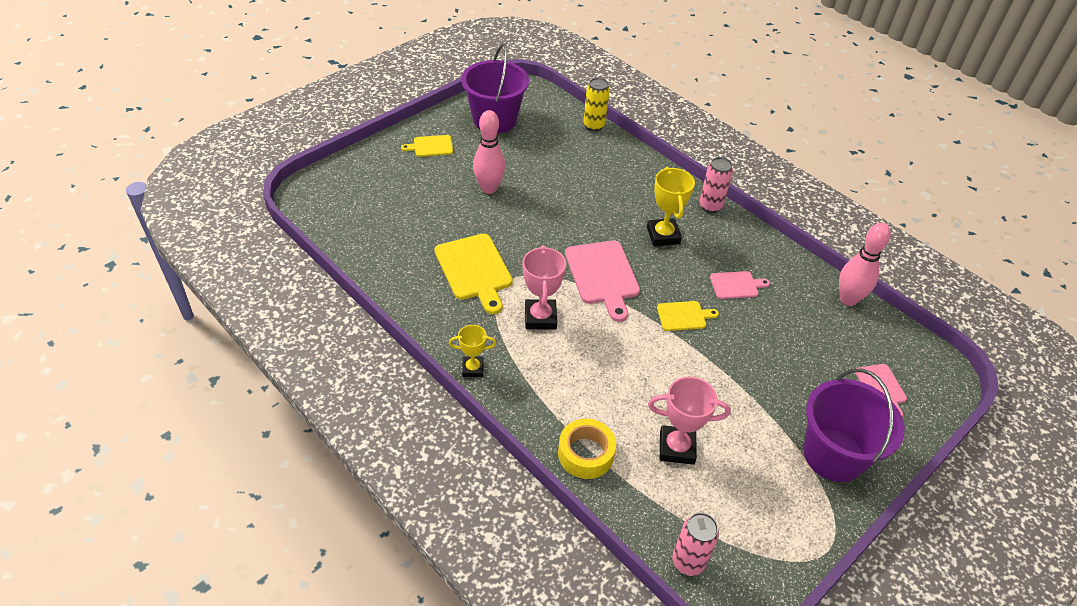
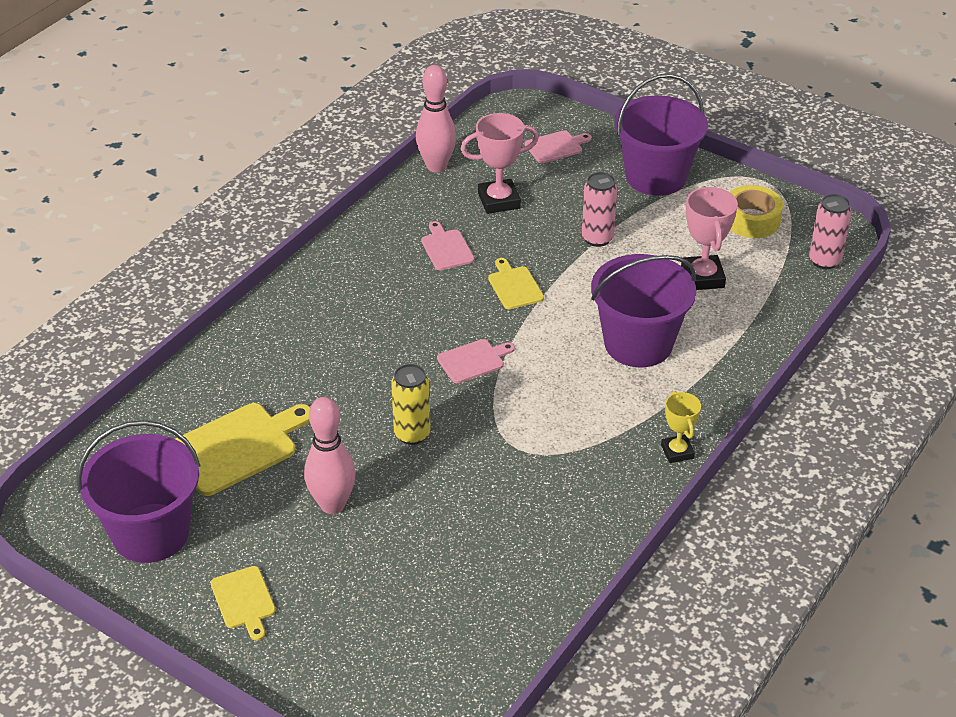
camera: 100 degrees left, 5 degrees down
(474, 270) = (510, 485): yellow cutting board -> yellow cutting board (237, 447)
(540, 317) = (569, 406): pink trophy -> pink trophy (499, 201)
(585, 454) = (745, 341): yellow tape -> yellow tape (751, 220)
(594, 125) = (144, 411): yellow can -> yellow can (412, 434)
(599, 377) = (638, 344): none -> purple bucket
(602, 275) = (473, 360): pink cutting board -> pink cutting board, size x0.56
(663, 235) = (378, 315): yellow trophy -> none
(710, 206) = (305, 277): pink can -> pink can (597, 238)

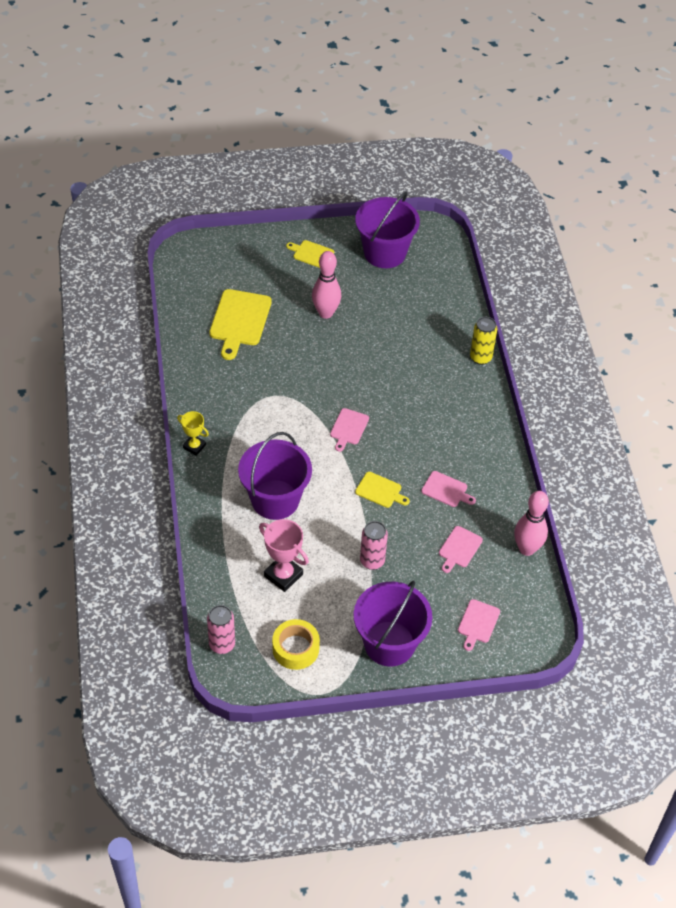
camera: 135 degrees right, 10 degrees up
(237, 447) = (401, 309): yellow cutting board -> yellow cutting board (239, 320)
(412, 434) = (331, 368): yellow can -> yellow can (480, 357)
(499, 201) = (459, 548): pink trophy -> pink cutting board

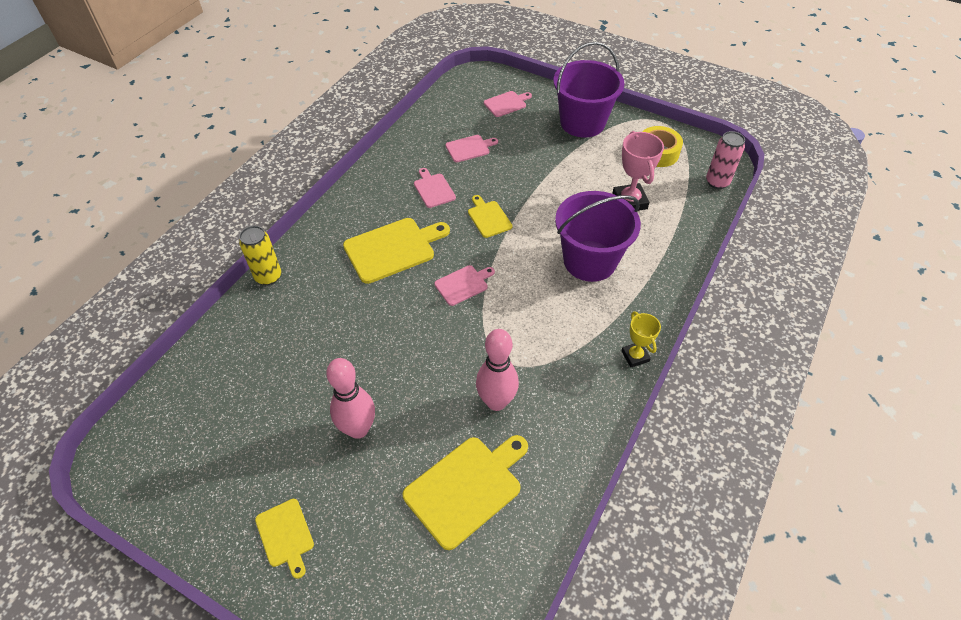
camera: 140 degrees left, 0 degrees up
(372, 561) = (546, 174): pink can -> none
(384, 253) = (203, 470): purple bucket -> none
(422, 424) = (393, 249): none -> yellow cutting board
(527, 549) = (420, 123): pink bowling pin -> pink bowling pin (496, 402)

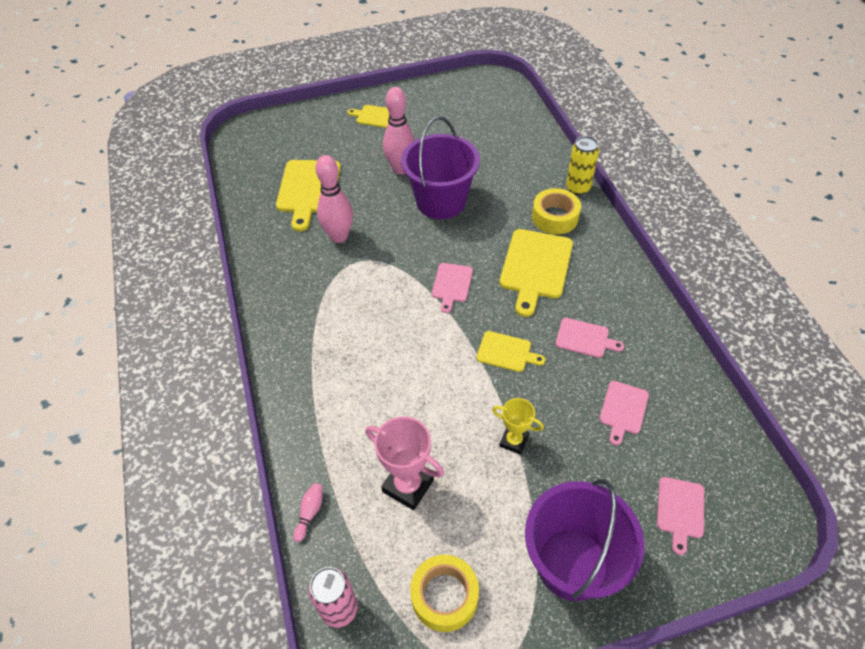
camera: 135 degrees right, 0 degrees up
(322, 270) = (555, 217): none -> yellow tape
(589, 261) = (380, 384): purple bucket -> purple bucket (441, 201)
(635, 356) = (272, 334): yellow trophy -> yellow trophy (514, 441)
(700, 229) = (310, 513): none -> pink bowling pin

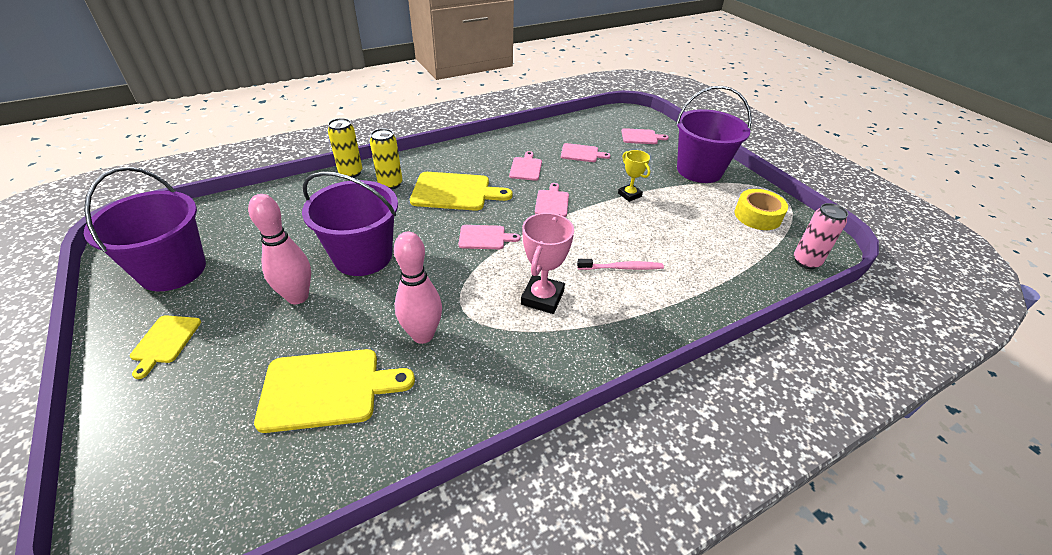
camera: 105 degrees left, 10 degrees down
(310, 513) = (754, 291): pink bowling pin -> none
(379, 392) = (622, 268): none -> pink toothbrush
(408, 486) = (695, 241): pink trophy -> pink trophy (542, 298)
(446, 106) = (173, 270): none -> purple bucket
(506, 352) = (552, 202): yellow cutting board -> pink cutting board
(514, 441) = (629, 195): yellow trophy -> yellow trophy turned 45 degrees counterclockwise
(555, 217) = (390, 184): yellow tape -> yellow can

